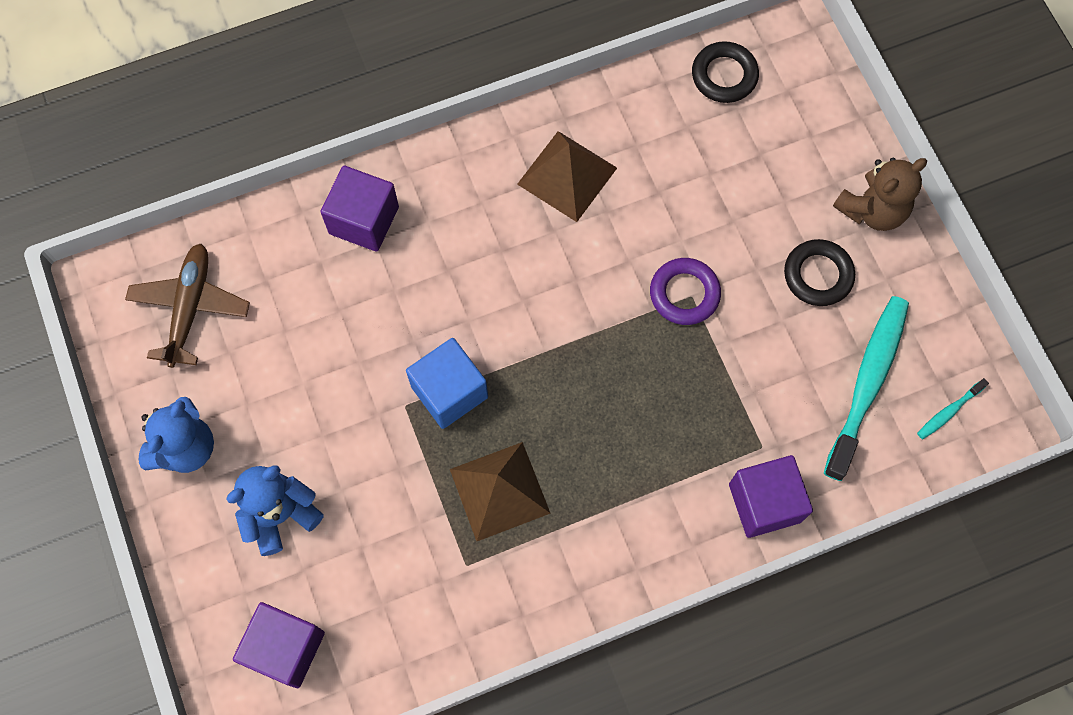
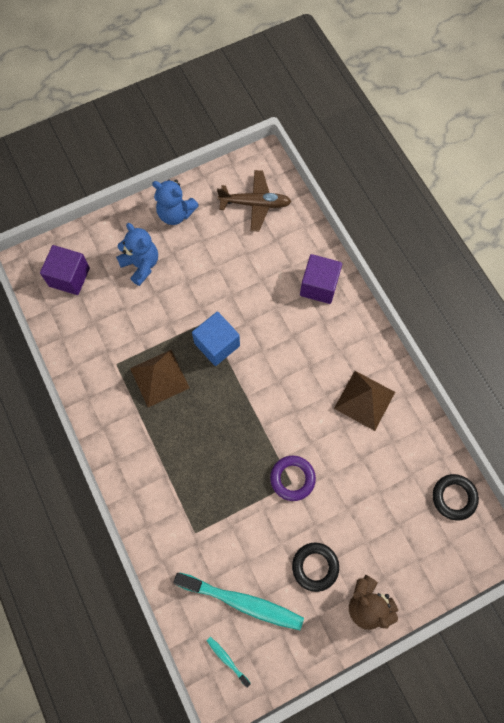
camera: 85 degrees right, 0 degrees up
(764, 503) = (159, 535): purple cube -> none

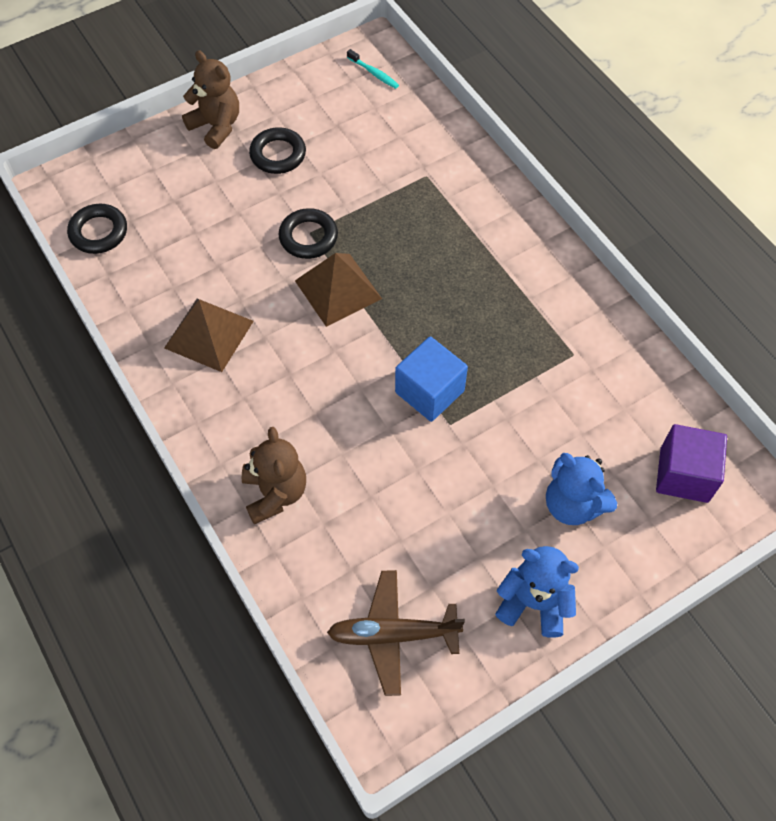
camera: 175 degrees right, 10 degrees down
(159, 378) = (506, 340): brown pyramid -> brown pyramid (338, 289)
(242, 602) = (361, 119): turquoise toothbrush -> none
(292, 478) = (308, 237): purple ring -> black ring
(319, 286) = (275, 493): purple cube -> brown teddy bear

